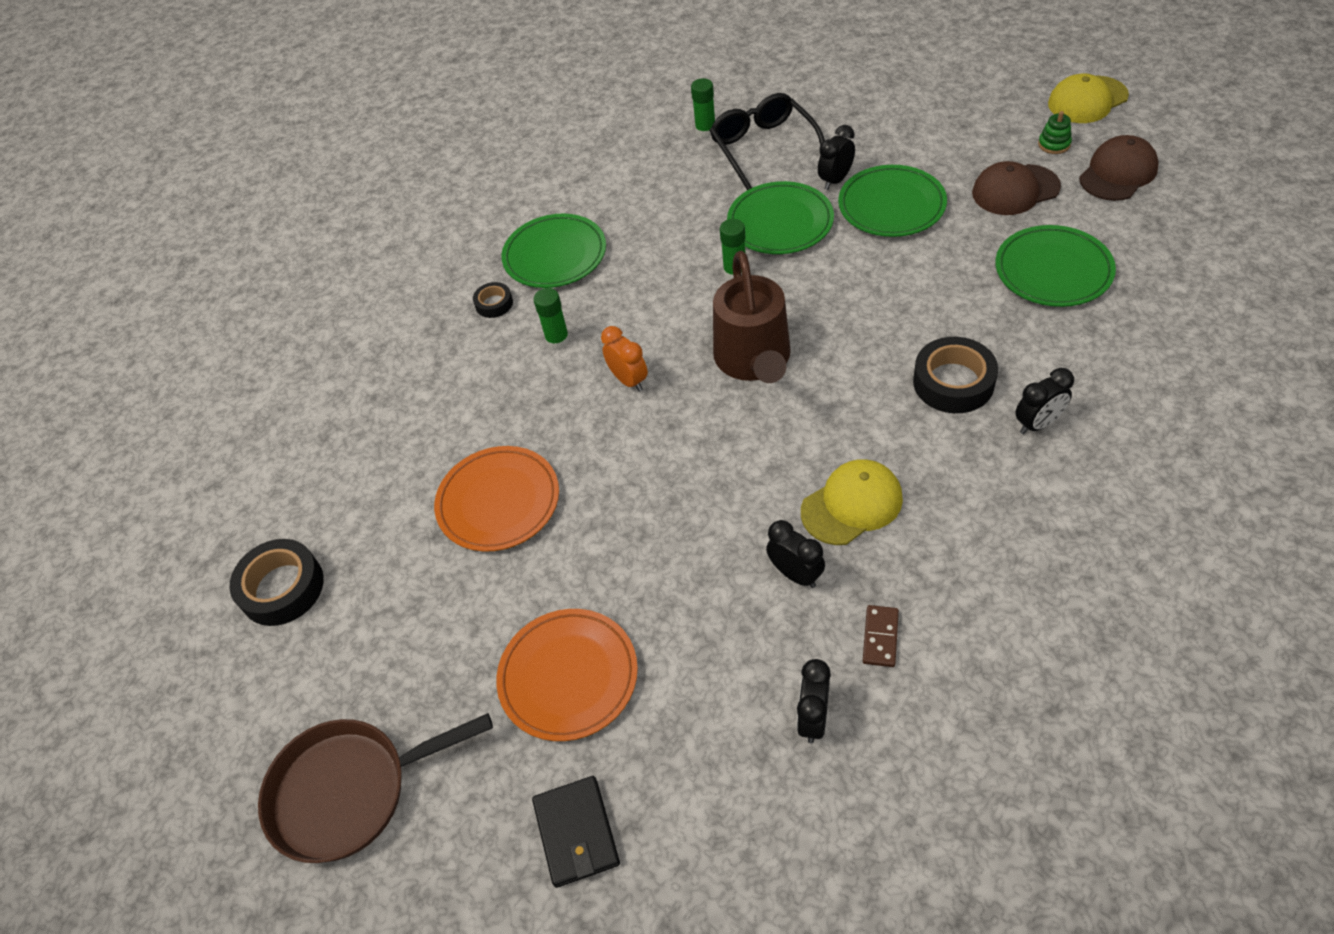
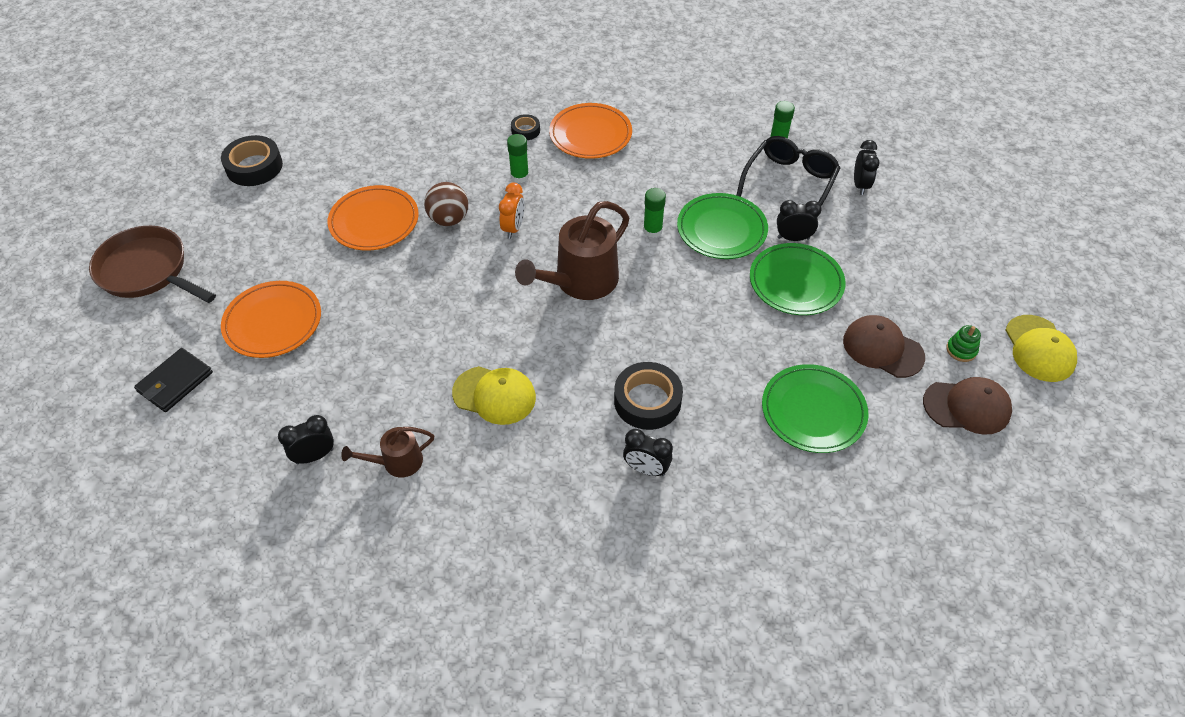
camera: 45 degrees right, 0 degrees up
(555, 255) = (590, 134): green plate -> orange plate
(562, 430) = (449, 219): none -> brown ball
(795, 574) = (417, 393): black clock -> black clock (860, 185)
(880, 637) = (397, 462): brown domino -> brown watering can
(1087, 100) = (1039, 349): yellow cap -> yellow cap turned 120 degrees counterclockwise

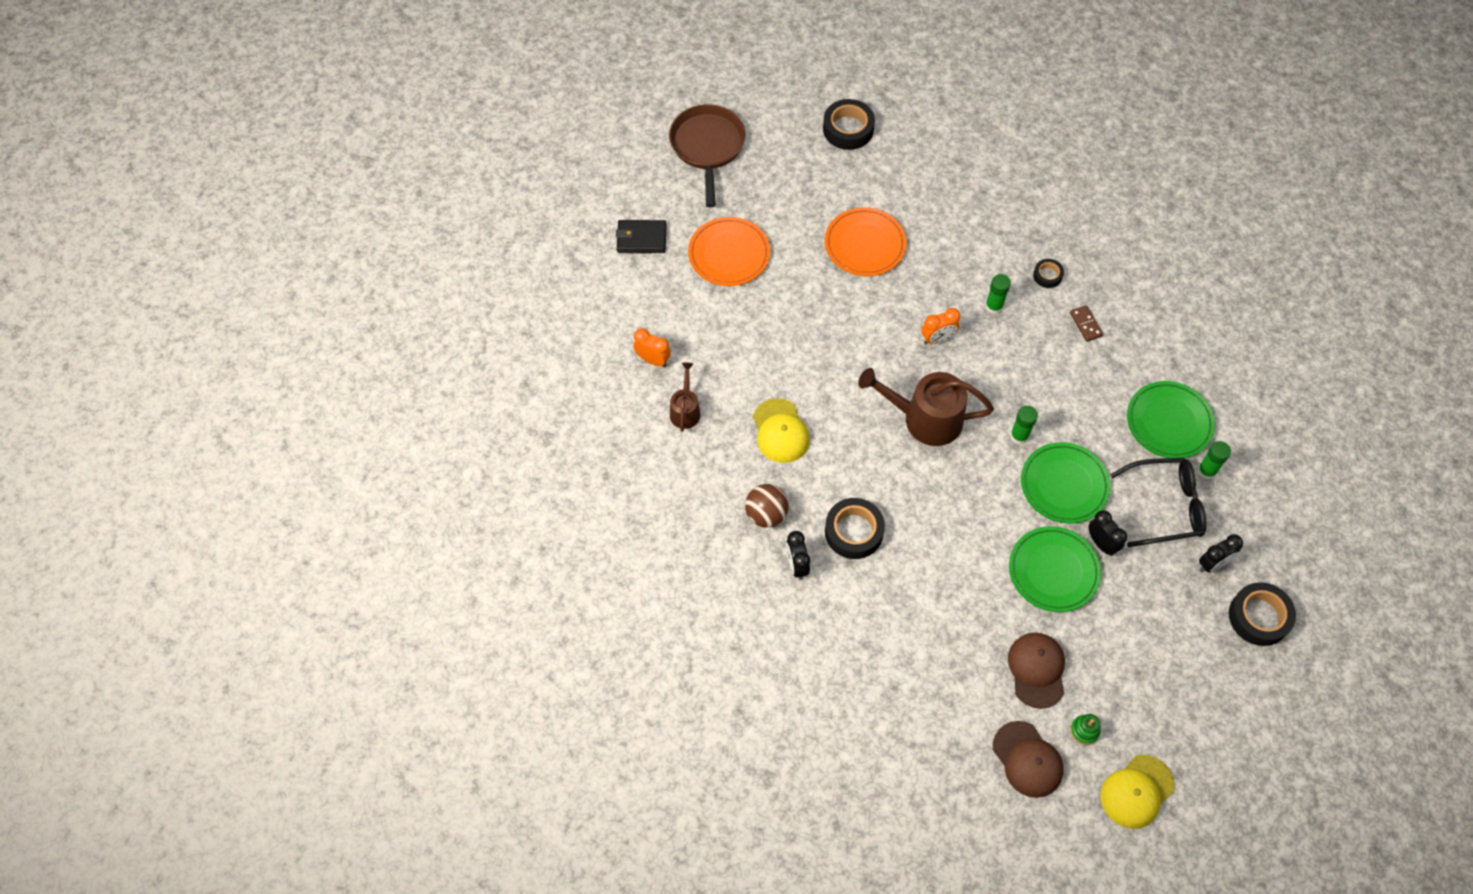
camera: 55 degrees right, 10 degrees up
(314, 456) = (653, 360): black clock -> orange clock
(397, 462) = (685, 410): brown watering can -> brown watering can turned 60 degrees clockwise
(449, 219) = (908, 290): brown ball -> brown ball (766, 514)
(590, 134) = (1086, 324): orange plate -> brown domino
(813, 411) = (934, 649): green plate -> green plate (1169, 422)
(924, 186) = (1259, 617): none -> black tape

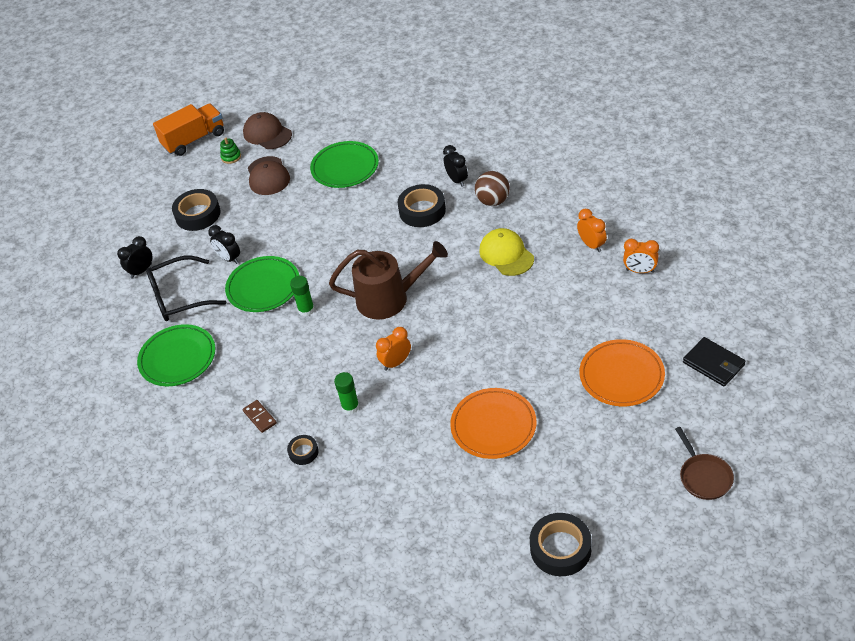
camera: 170 degrees right, 15 degrees down
(641, 238) = (713, 364): black wallet -> black wallet turned 60 degrees clockwise
(685, 410) = (591, 245): brown watering can -> orange clock
(707, 147) = (704, 477): brown pan -> brown pan, size x0.59
(1053, 571) = (264, 232): green plate -> green plate (345, 167)
(1136, 791) = (194, 140): yellow cap -> orange truck
(1206, 471) = (145, 331): green glue stick -> none
(1259, 617) = (107, 249): black tape -> black tape (198, 214)

